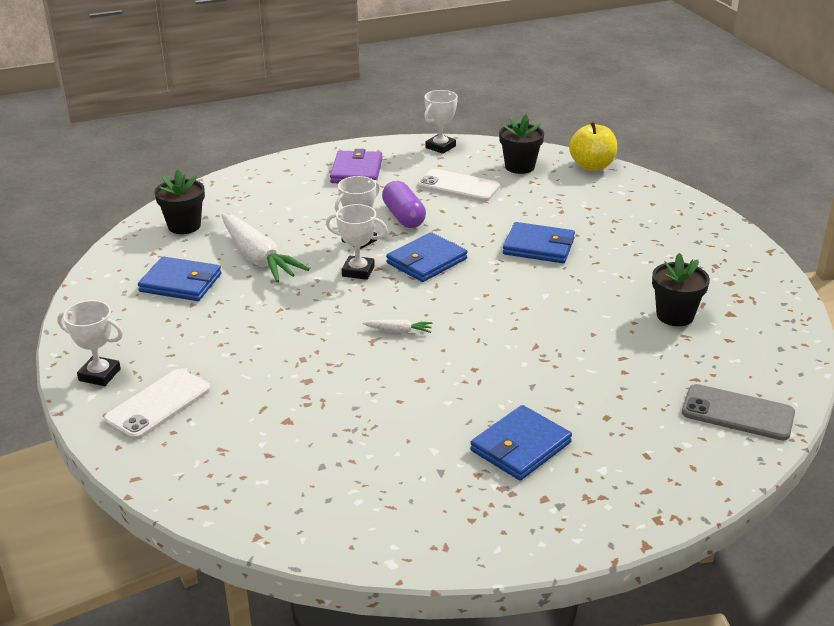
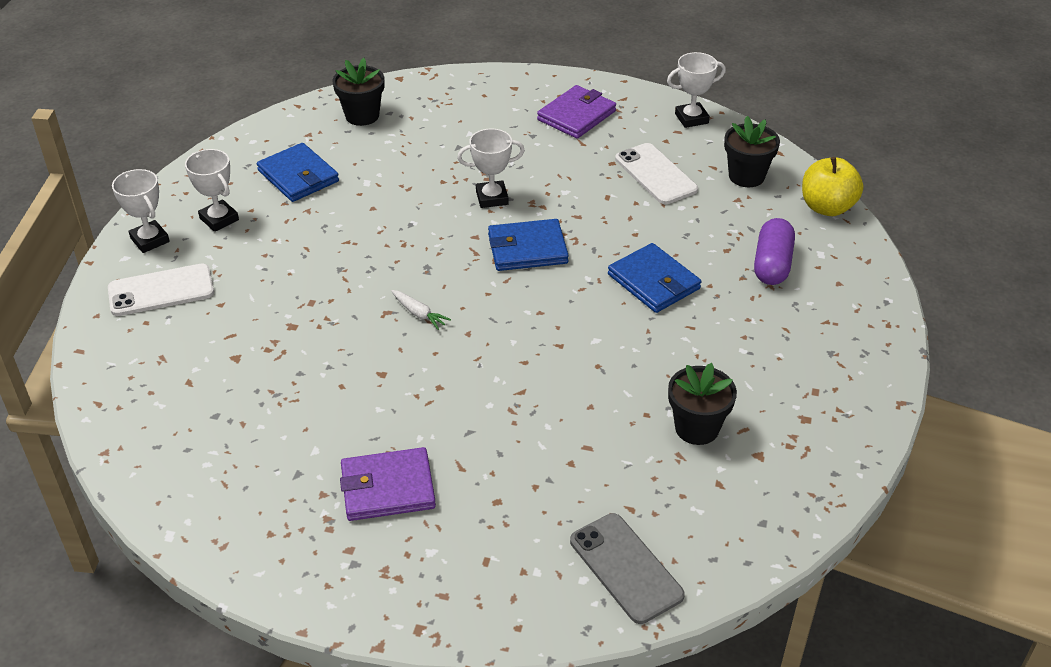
camera: 35 degrees right, 10 degrees up
(258, 258) = (386, 178): white carrot -> none
(358, 271) = (454, 232): white trophy -> white trophy (219, 219)
(403, 217) = (562, 188): purple capsule -> purple capsule (772, 264)
(520, 446) = (388, 488): blue wallet -> purple wallet

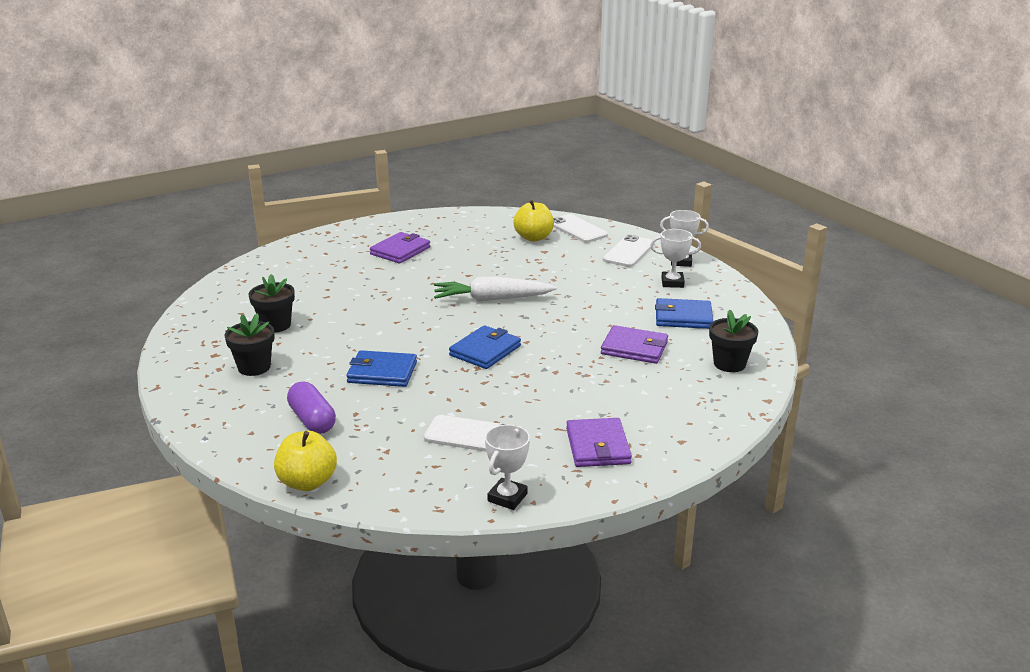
camera: 135 degrees right, 15 degrees down
(126, 373) = (577, 229): none -> white phone
(200, 394) = (533, 238): none -> yellow apple
(401, 172) = (634, 348): none -> purple wallet
(419, 314) = (492, 299): white carrot -> white carrot, size x2.32
(492, 198) = (554, 364): white trophy -> none
(625, 568) = (259, 274): grey phone -> none
(746, 176) = (400, 472): black flower pot -> black flower pot (254, 367)

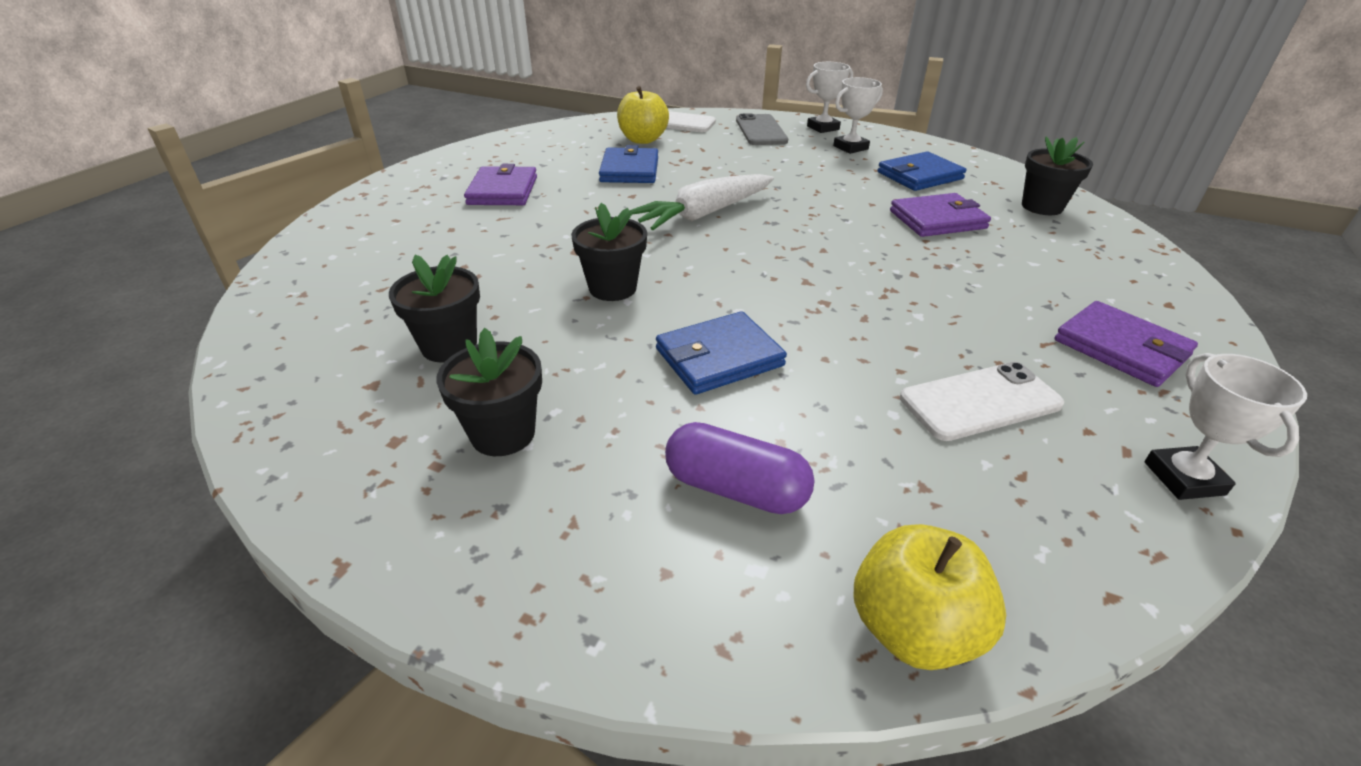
camera: 35 degrees left, 10 degrees up
(381, 324) = (612, 288): none -> black flower pot
(485, 350) = (798, 277): blue wallet -> blue wallet (629, 170)
(628, 252) = (761, 131): white phone -> grey phone

